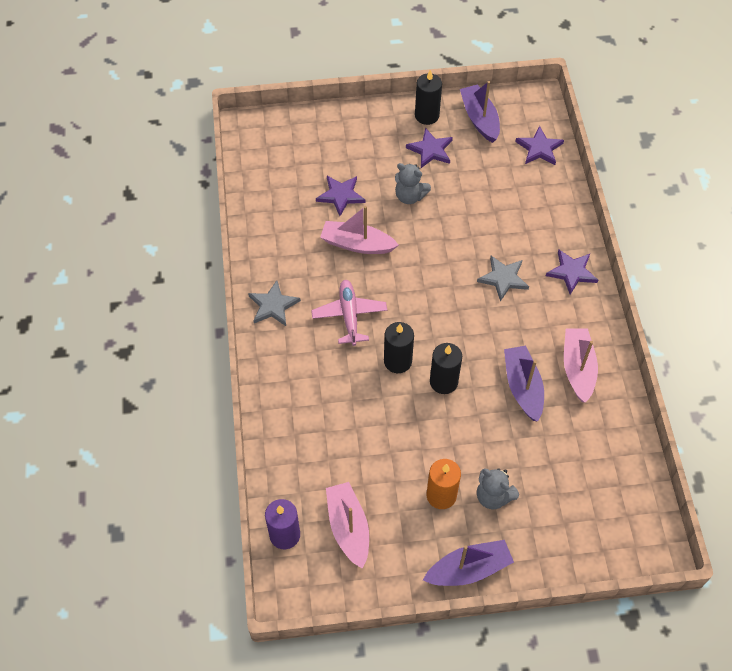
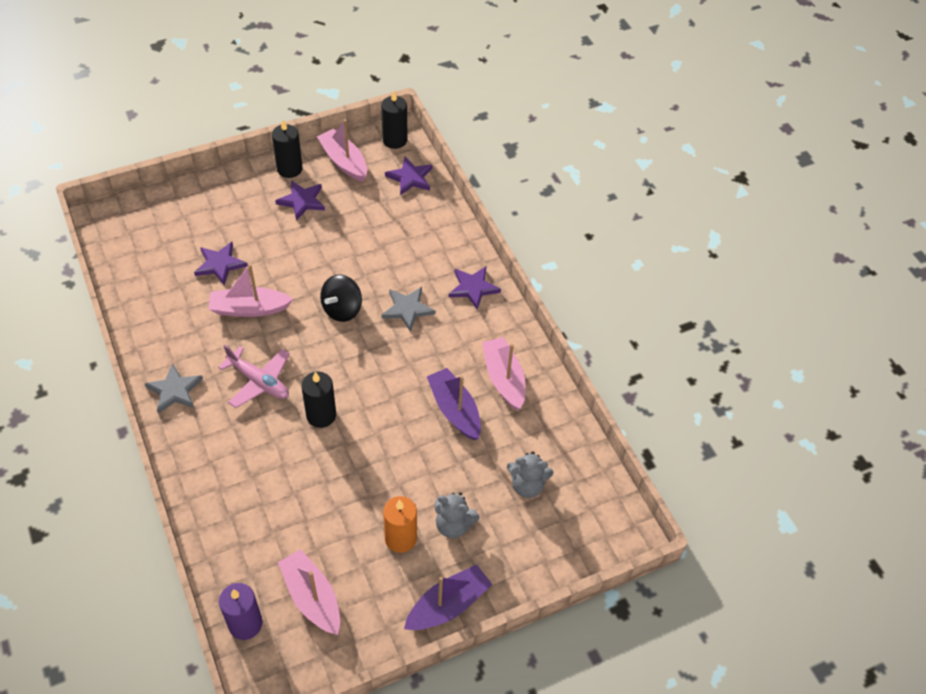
camera: 20 degrees left, 5 degrees down
(349, 315) = (259, 381): pink plane -> pink plane turned 150 degrees clockwise
(410, 196) = (292, 250): grey teddy bear -> grey teddy bear (527, 485)
(442, 264) = (342, 309): none -> black spinning top
(443, 382) = (373, 424): black candle -> black candle (395, 140)
(479, 119) = (344, 161): purple boat -> pink boat

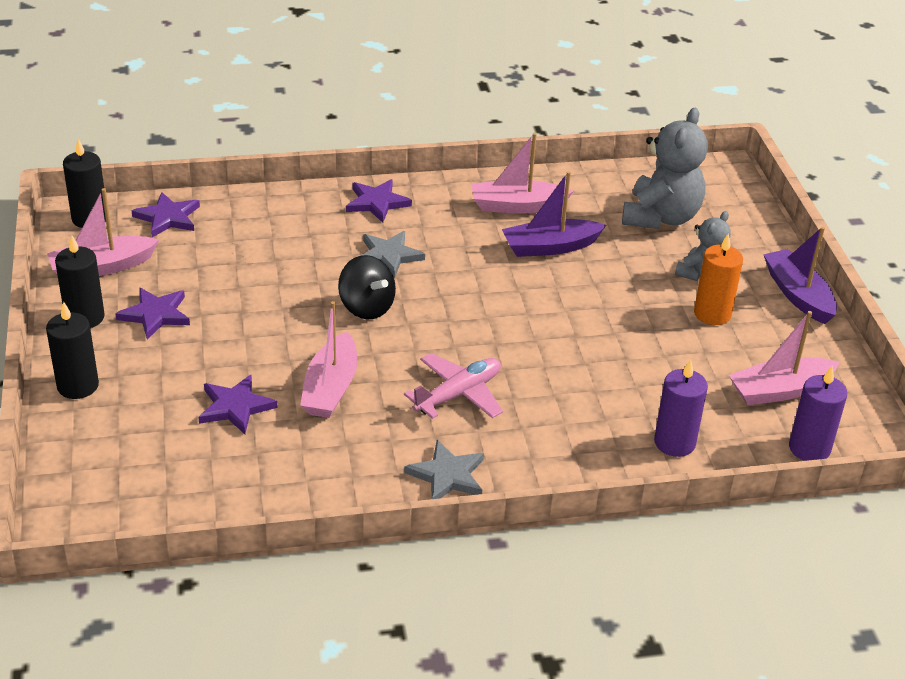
camera: 75 degrees left, 15 degrees down
(234, 526) = (674, 442): none -> purple candle
(321, 415) = (528, 348): black candle -> black candle (78, 386)
(527, 485) = (661, 217): grey teddy bear -> grey teddy bear, size x1.70

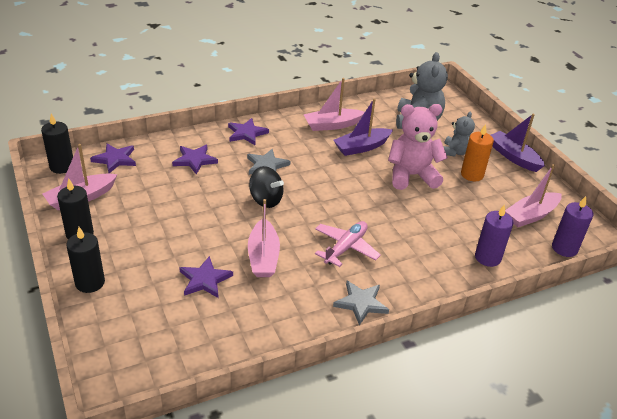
camera: 15 degrees left, 0 degrees up
(155, 315) = (128, 225): purple star -> purple star (194, 160)
(611, 302) = (411, 176): none -> pink teddy bear

